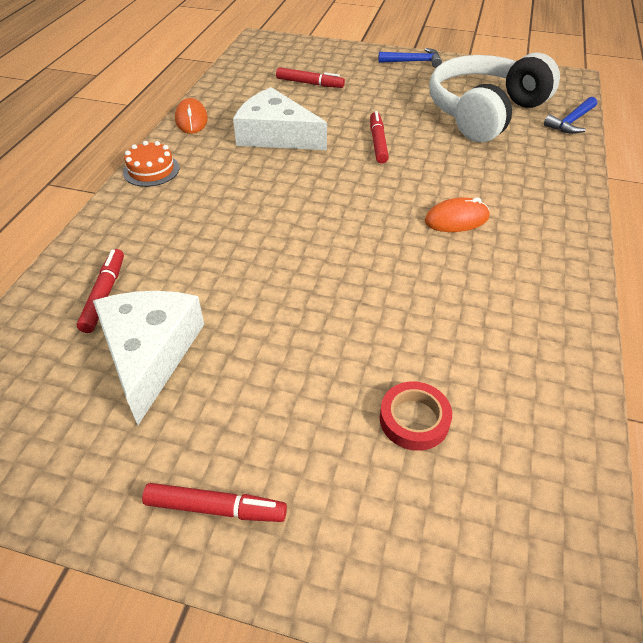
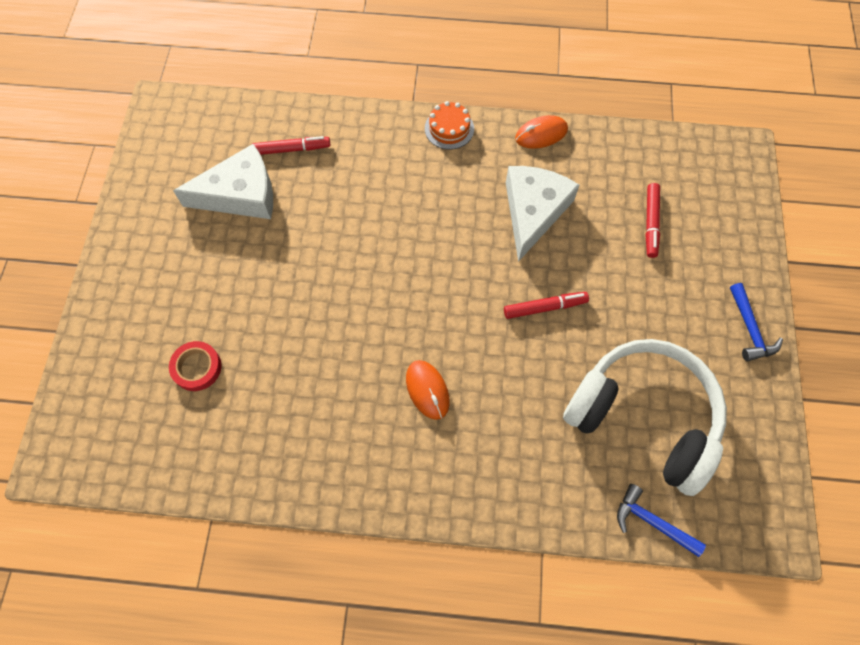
camera: 80 degrees right, 20 degrees up
(215, 508) = (129, 263): red marker -> none

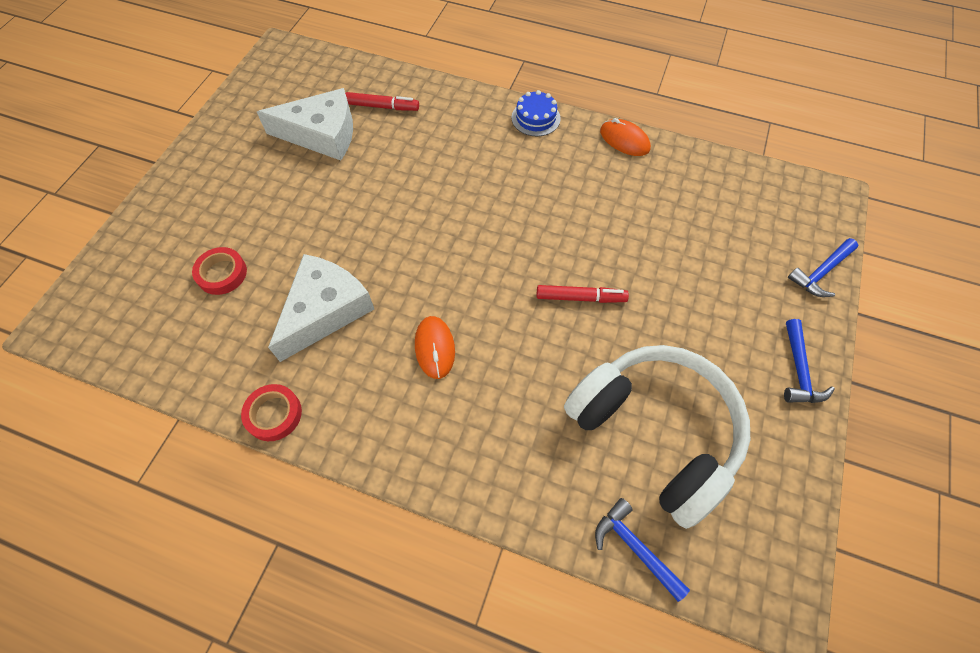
camera: 15 degrees right, 5 degrees down
(301, 491) = (274, 414): none -> red tape
(449, 128) = (535, 118): orange cake -> blue cake
(533, 212) = (595, 207): white cheese -> white cheese (325, 310)
(541, 134) = (624, 140): orange mouse -> orange mouse turned 45 degrees clockwise
(651, 223) = (715, 243): red marker -> none
(749, 230) = (821, 272): none -> blue hammer

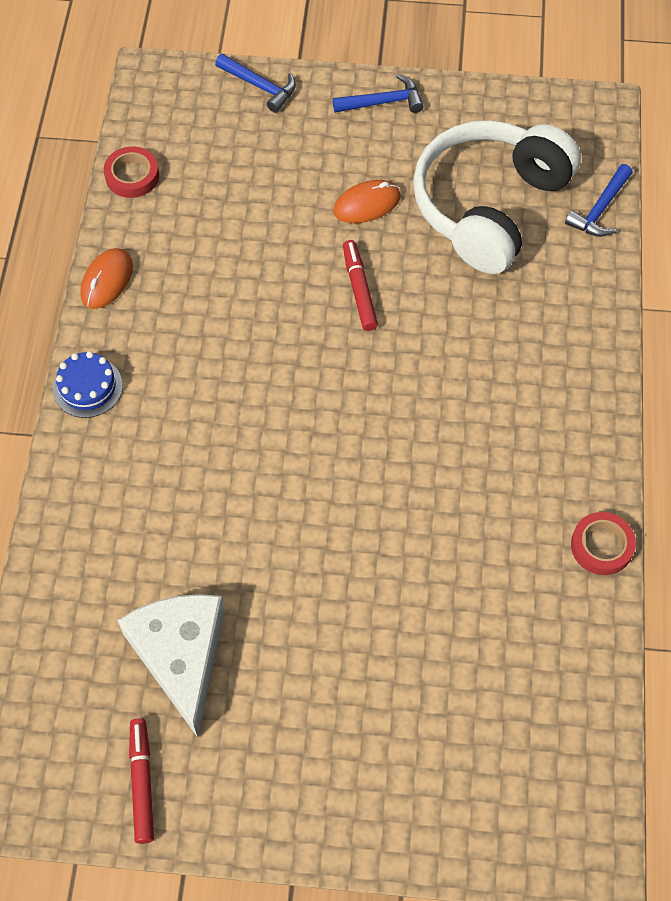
camera: 105 degrees left, 0 degrees up
(222, 273) = (451, 685): red tape -> red tape (132, 176)
(325, 310) = (461, 542): white cheese -> none
(382, 106) = (106, 591): red marker -> red marker (142, 782)
(435, 348) = (469, 413): orange mouse -> orange mouse (367, 204)

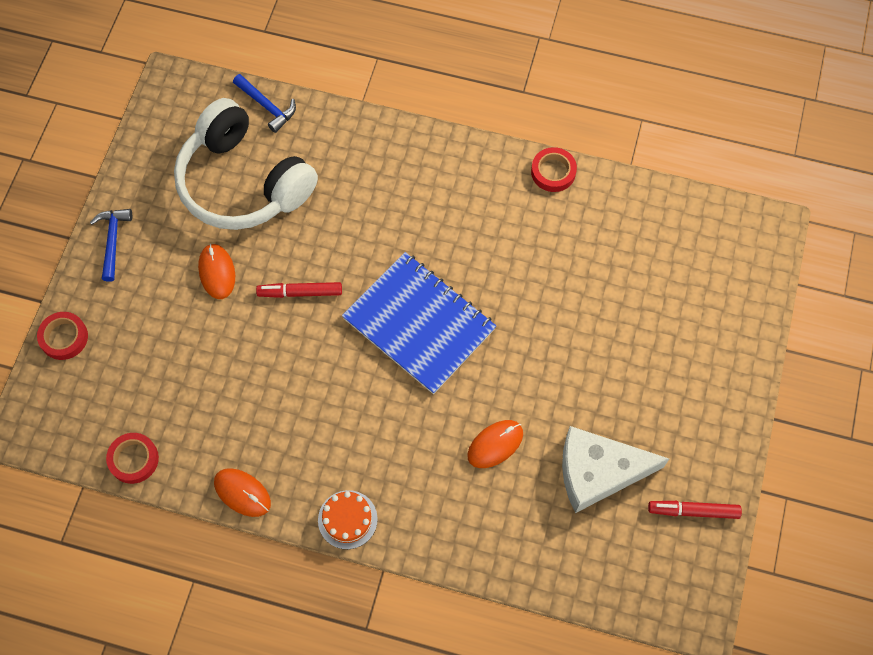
camera: 80 degrees left, 5 degrees up
(87, 387) = (347, 519): blue cake -> orange cake
(200, 529) = (495, 444): none -> orange mouse
(260, 86) = (64, 337): blue hammer -> red tape
(344, 420) = (419, 324): none -> blue notebook

